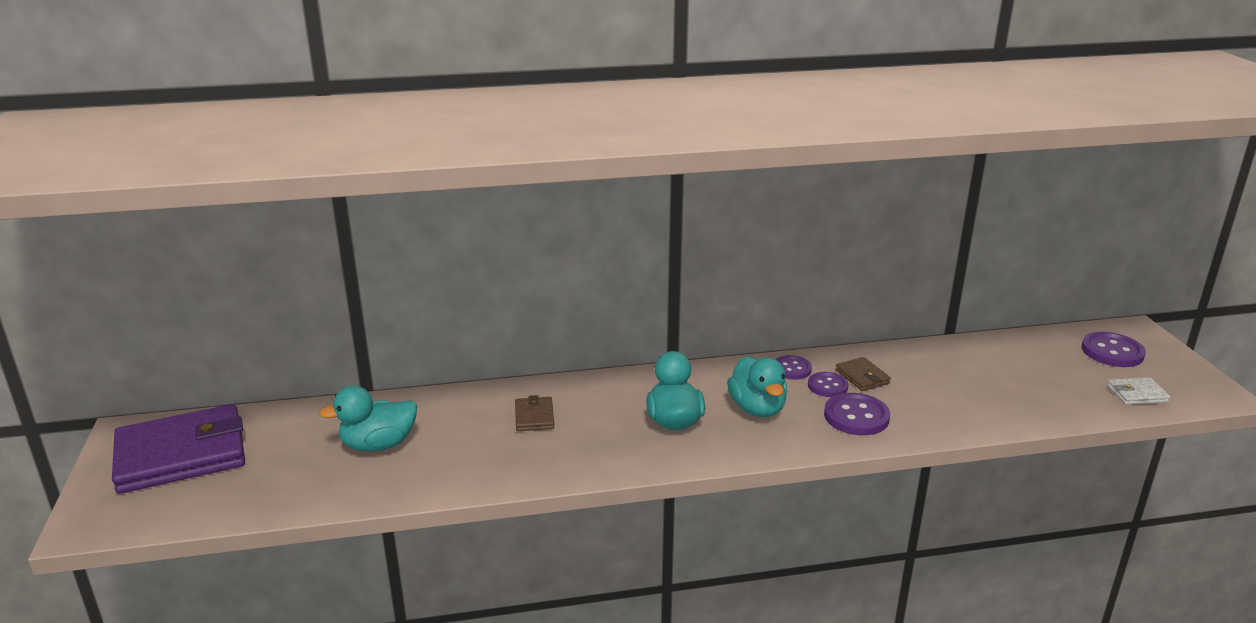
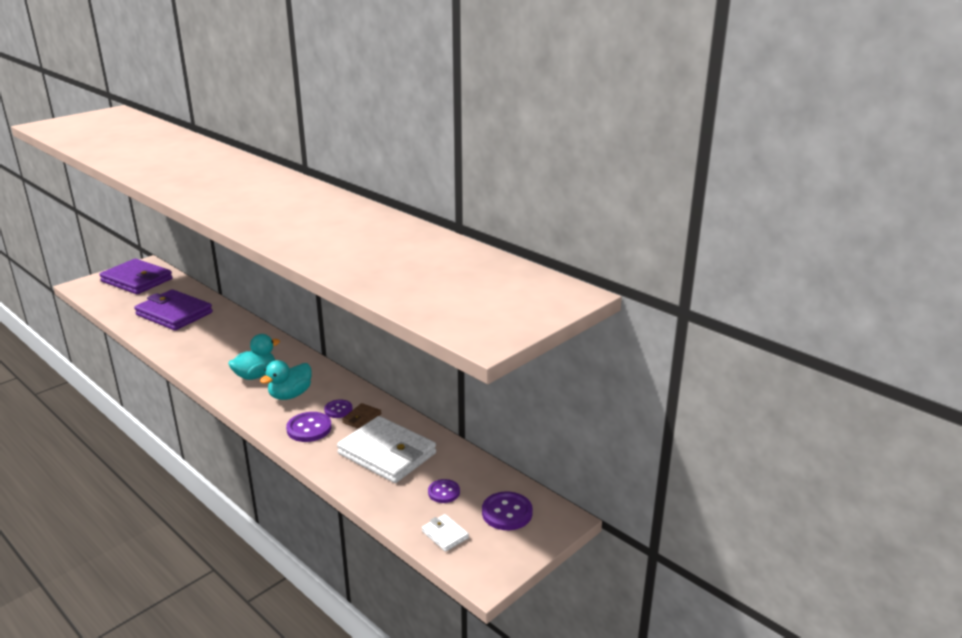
camera: 55 degrees right, 0 degrees up
(378, 445) = (174, 314): turquoise duck -> purple wallet
(534, 417) = (228, 339): brown wallet -> none
(792, 369) = (349, 393): purple button -> purple button (444, 492)
(955, 383) = (387, 454): none -> white wallet

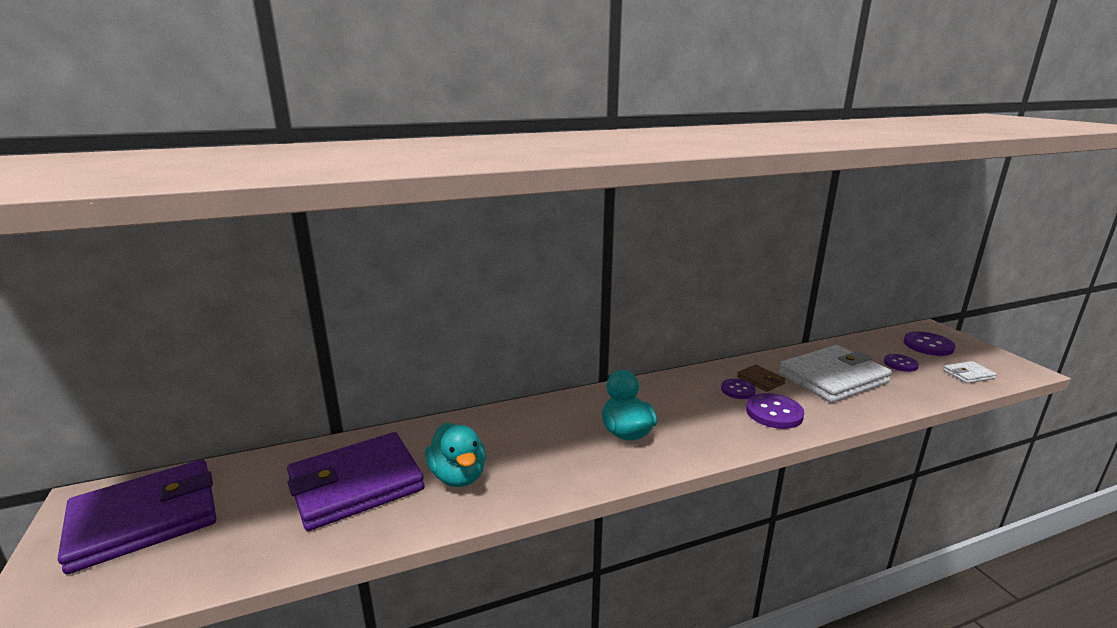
camera: 65 degrees left, 5 degrees down
(290, 395) = (691, 414): turquoise duck -> turquoise duck (458, 476)

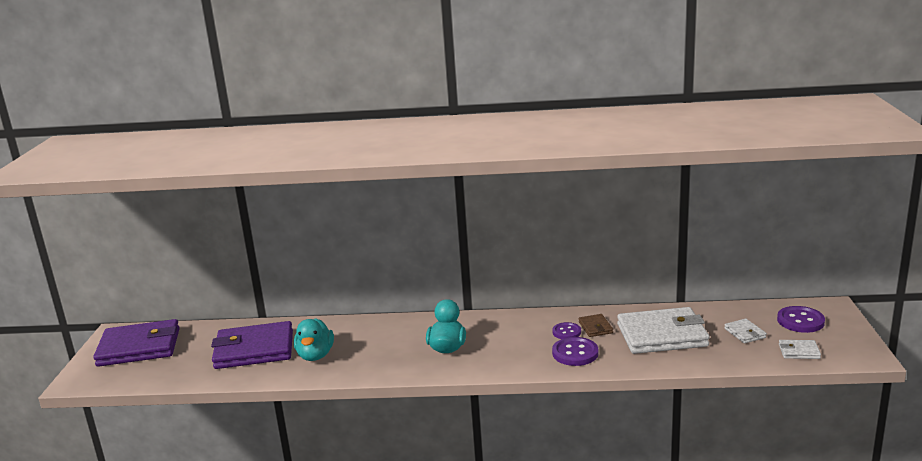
camera: 25 degrees right, 0 degrees up
(900, 364) = (745, 333): purple button -> white wallet

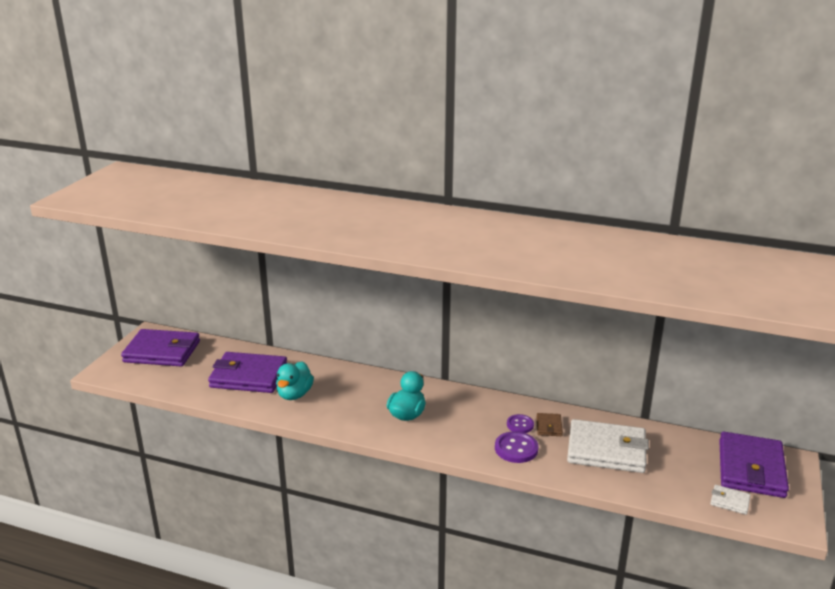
camera: 15 degrees right, 5 degrees up
(745, 333) = (687, 468): white wallet -> none
(800, 321) = (751, 468): purple button -> purple wallet

